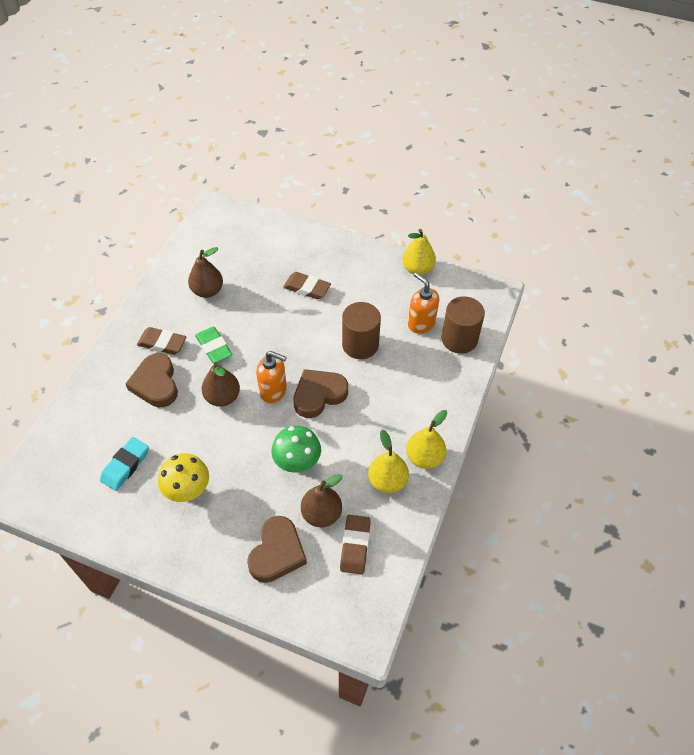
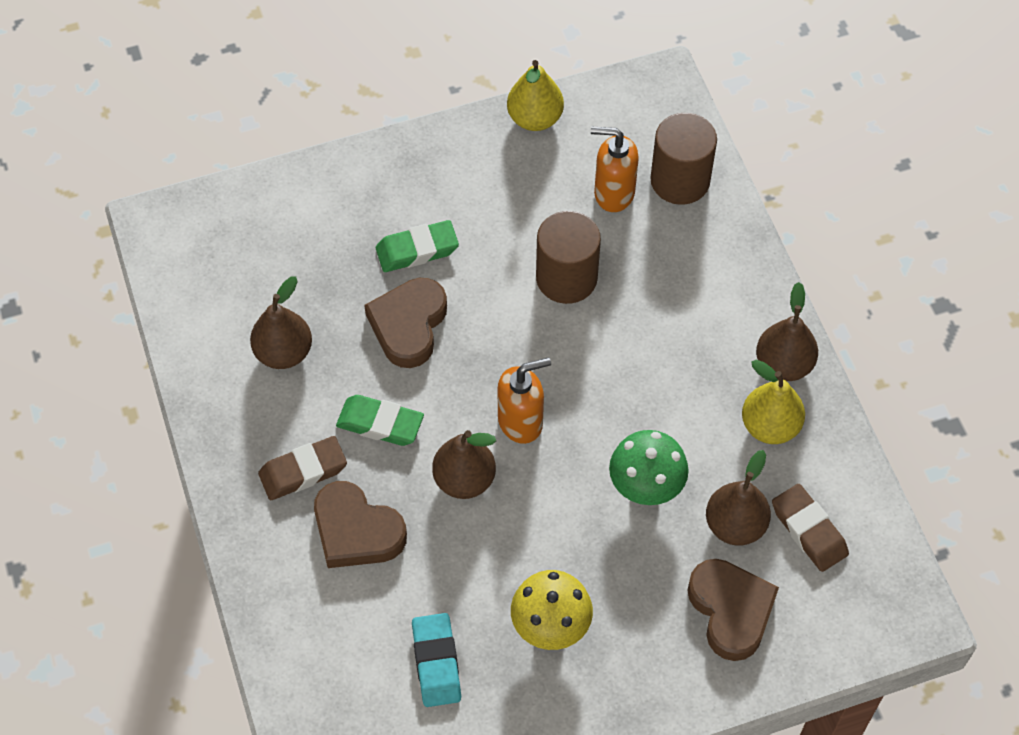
camera: 40 degrees left, 5 degrees up
(307, 288) = (417, 250): brown eraser -> green eraser
(319, 395) = (582, 383): brown heart -> brown heart (408, 325)
(424, 457) = (783, 364): yellow pear -> brown pear

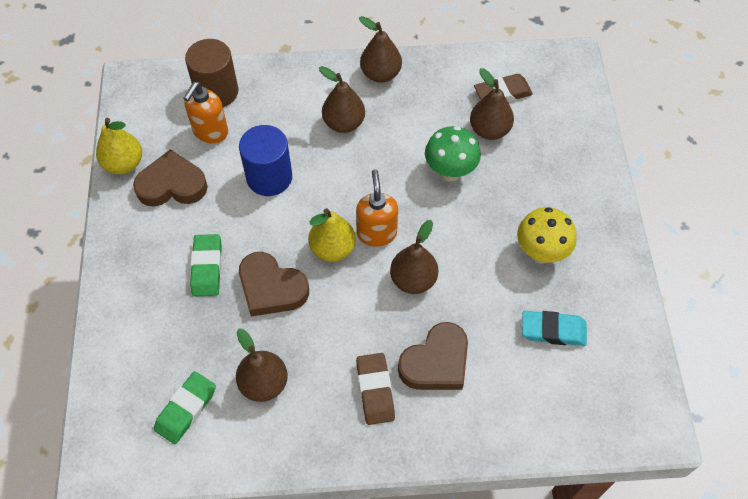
camera: 75 degrees left, 0 degrees up
(380, 424) = (350, 326): green eraser -> green eraser (186, 409)
(566, 278) = (269, 177): brown cylinder -> blue cylinder
(681, 340) = (344, 123): none -> brown pear
(731, 610) = (549, 148): brown heart -> brown heart (172, 185)
(770, 426) = (423, 93): yellow pear -> yellow pear (332, 249)

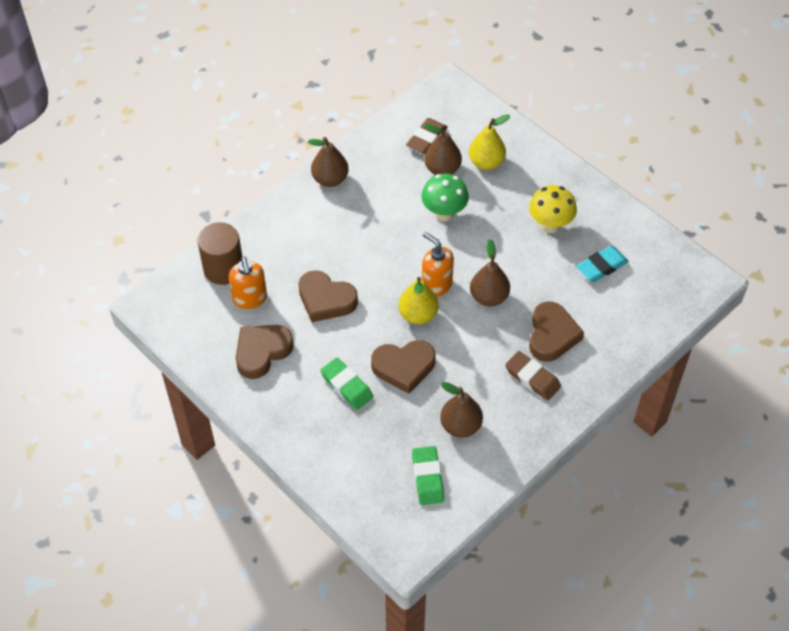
camera: 40 degrees left, 5 degrees down
(124, 164) = (210, 363): yellow pear -> yellow pear (486, 162)
(269, 177) = (326, 300): blue cylinder -> brown heart
(344, 123) = (339, 229): brown pear -> none

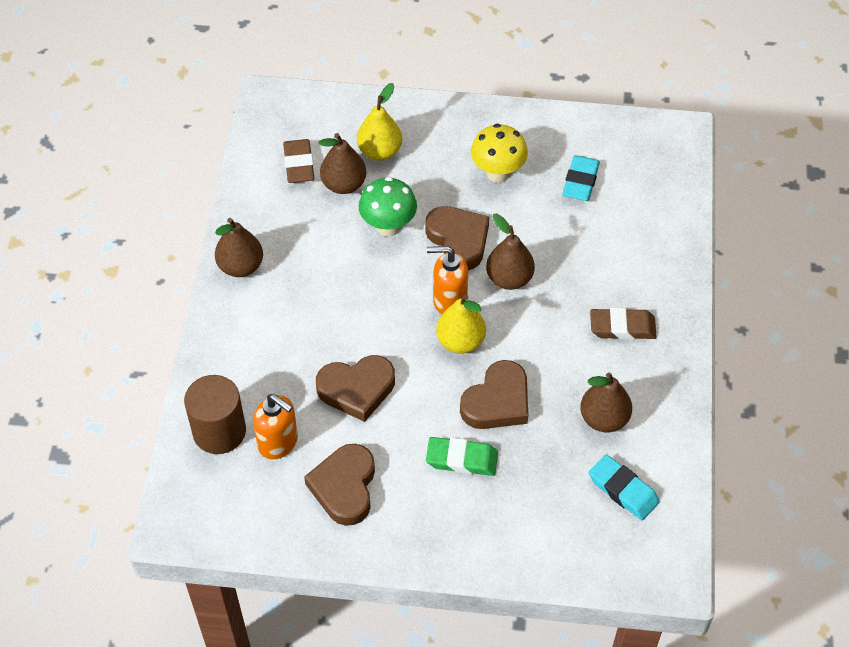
camera: 40 degrees left, 0 degrees up
(427, 477) = (623, 490): green eraser -> turquoise eraser
(552, 335) = (600, 275): brown heart -> brown heart (458, 240)

